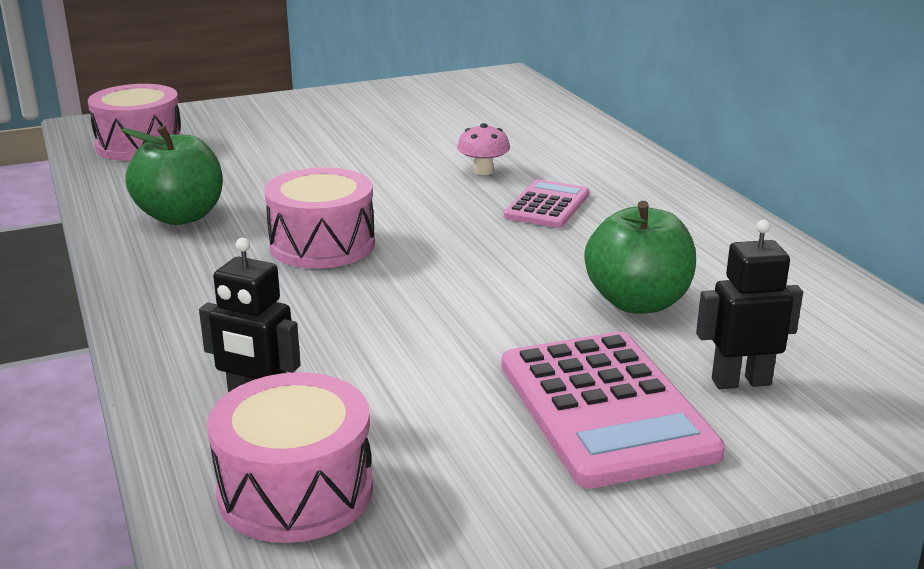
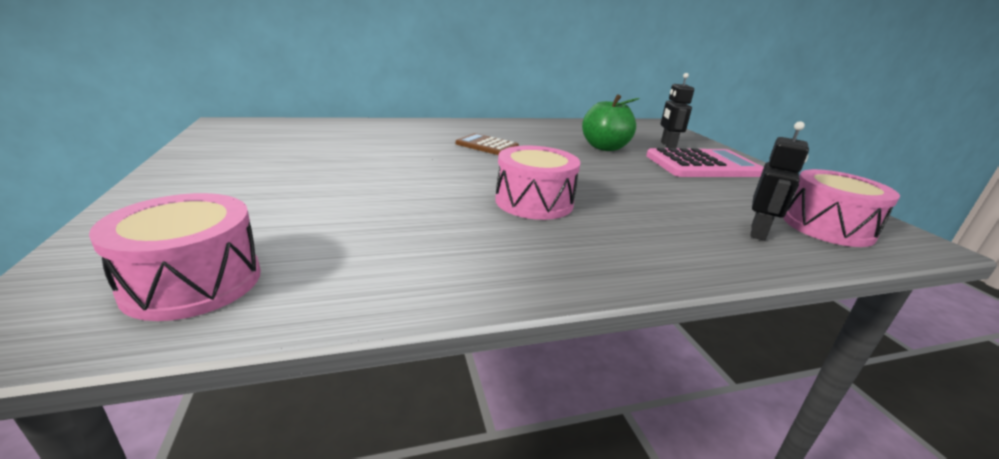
camera: 85 degrees left, 0 degrees up
(181, 216) = (459, 254): green apple -> none
(483, 171) = (423, 151): pink mushroom -> none
(547, 205) = (487, 145): pink calculator -> brown calculator

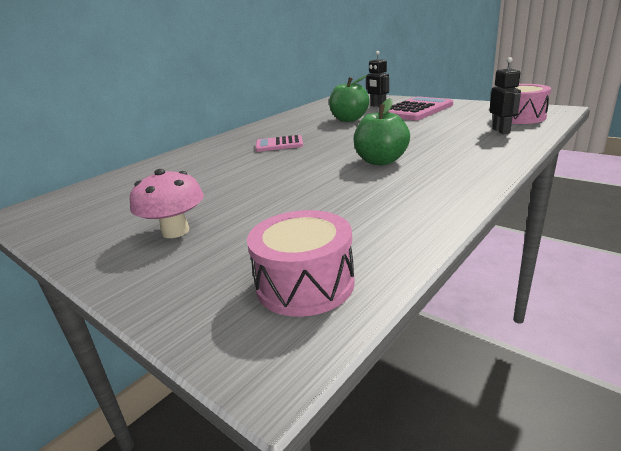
camera: 30 degrees left, 0 degrees up
(248, 182) = (175, 231): none -> pink mushroom
(487, 145) = (279, 144): brown calculator -> pink calculator
(534, 202) = (381, 161): pink drum -> green apple

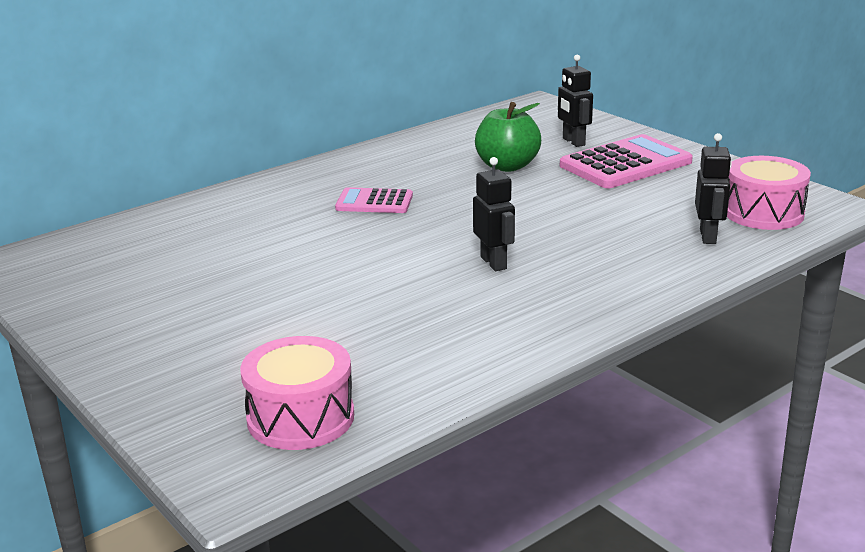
camera: 10 degrees right, 0 degrees up
(175, 231) = (187, 327): pink mushroom -> none
(381, 161) = (494, 263): green apple -> black robot

